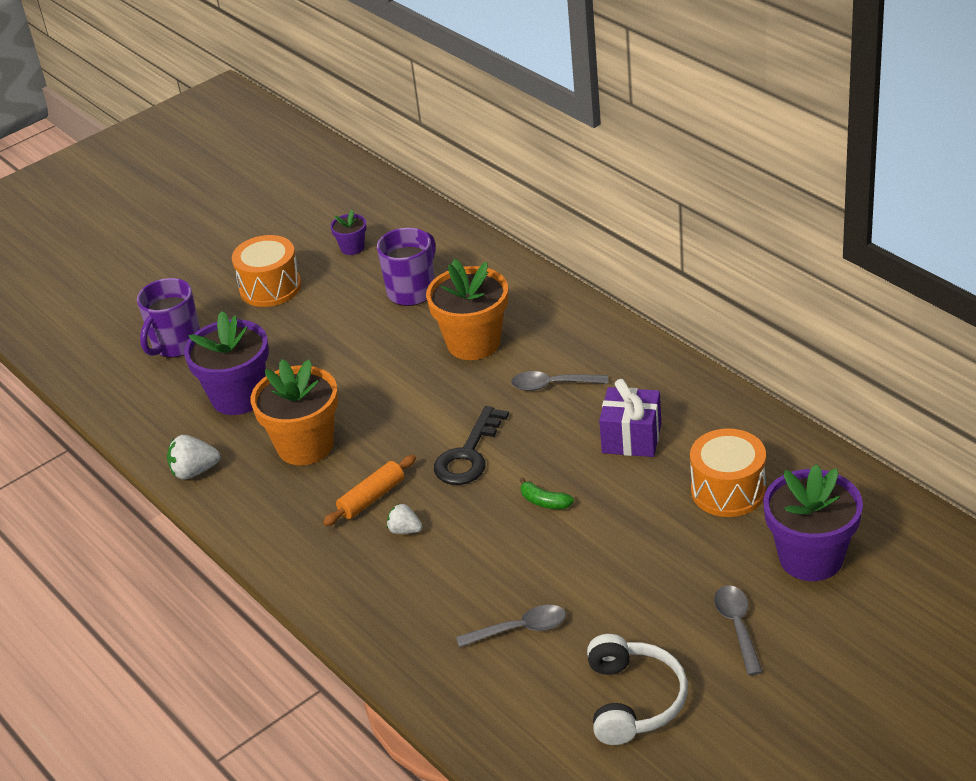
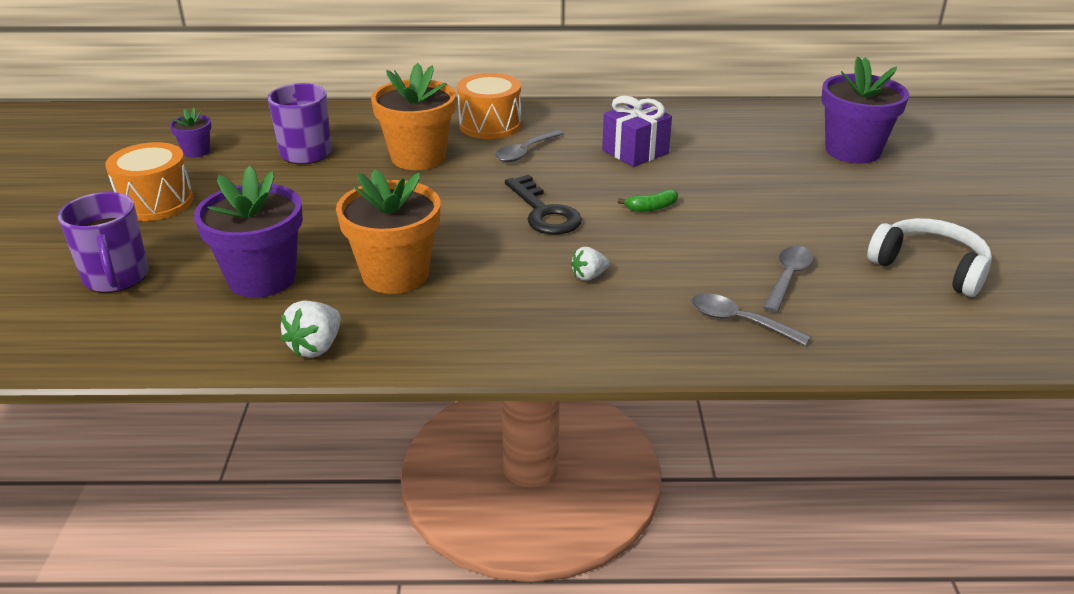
camera: 55 degrees left, 5 degrees down
(372, 498) = (522, 273): orange rolling pin -> none
(728, 490) = (744, 146): orange drum -> orange drum (490, 125)
(737, 626) = (892, 199): grey spoon -> grey spoon (739, 321)

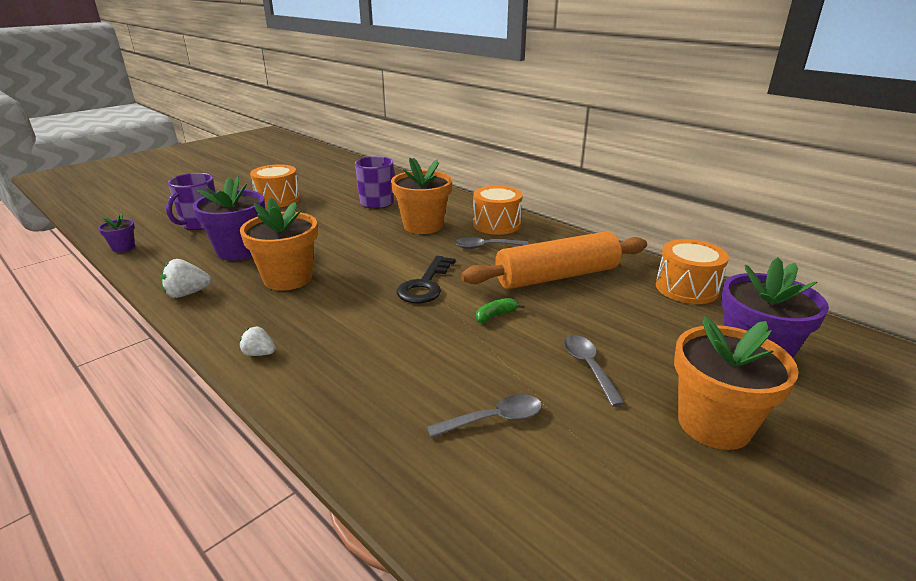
camera: 45 degrees right, 5 degrees down
(196, 151) = (337, 184): purple flower pot -> purple flower pot (123, 248)
(589, 276) = (371, 335): white strawberry -> white strawberry (259, 353)
(635, 152) = (557, 276): purple gift -> orange rolling pin
(651, 208) = (495, 315): green banana -> green banana turned 120 degrees clockwise
(739, 118) = (686, 288): none -> orange drum
(739, 321) = (395, 425): grey spoon -> grey spoon (588, 367)
(897, 206) = (714, 424): none -> orange flower pot
(930, 267) = (643, 497): white headphones -> none

